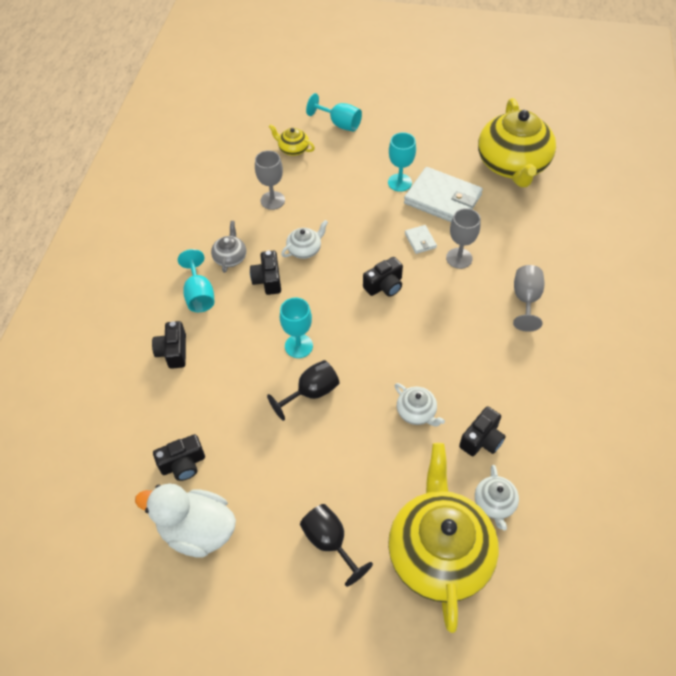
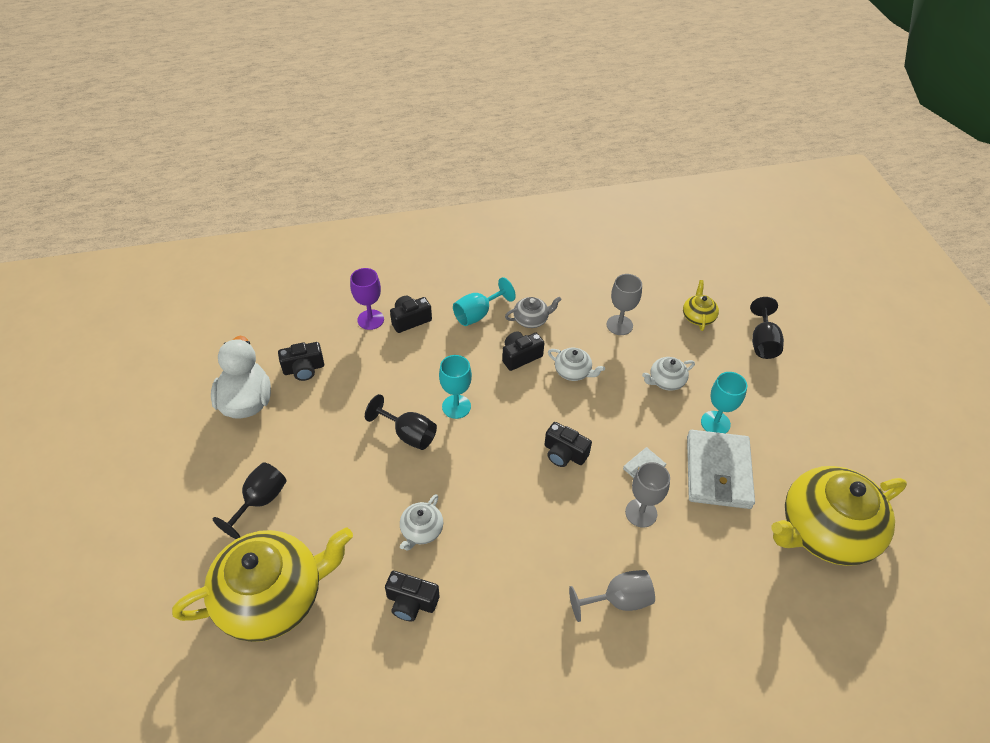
camera: 65 degrees right, 5 degrees down
(152, 385) = (370, 319): none -> purple goblet
(183, 464) = (304, 369): black camera -> black camera turned 60 degrees counterclockwise
(339, 124) = (763, 342): turquoise goblet -> black goblet
(494, 503) = (340, 635): white teapot -> white teapot (666, 381)

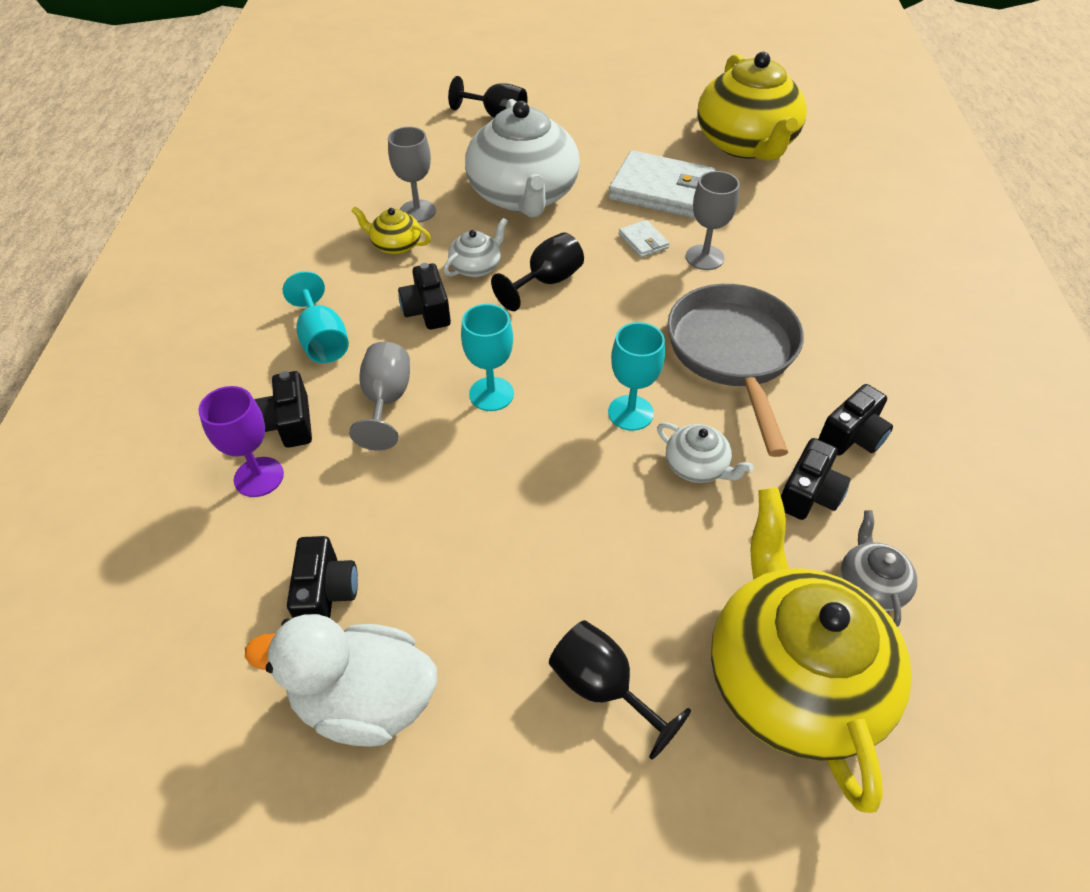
camera: 75 degrees left, 0 degrees up
(408, 434) = (524, 458): black goblet -> black goblet (546, 282)
(531, 319) = (365, 287): grey teapot -> grey teapot (870, 585)
(534, 543) = (733, 354): none -> grey pan
(564, 453) = (605, 301): black camera -> black camera (852, 436)
(618, 600) = (815, 300): grey goblet -> grey goblet (386, 401)
(666, 381) = (523, 196): white teapot -> white teapot, size x2.35
(698, 317) = (436, 149): yellow teapot -> yellow teapot (395, 245)
(715, 423) = (596, 176): turquoise goblet -> turquoise goblet (630, 413)

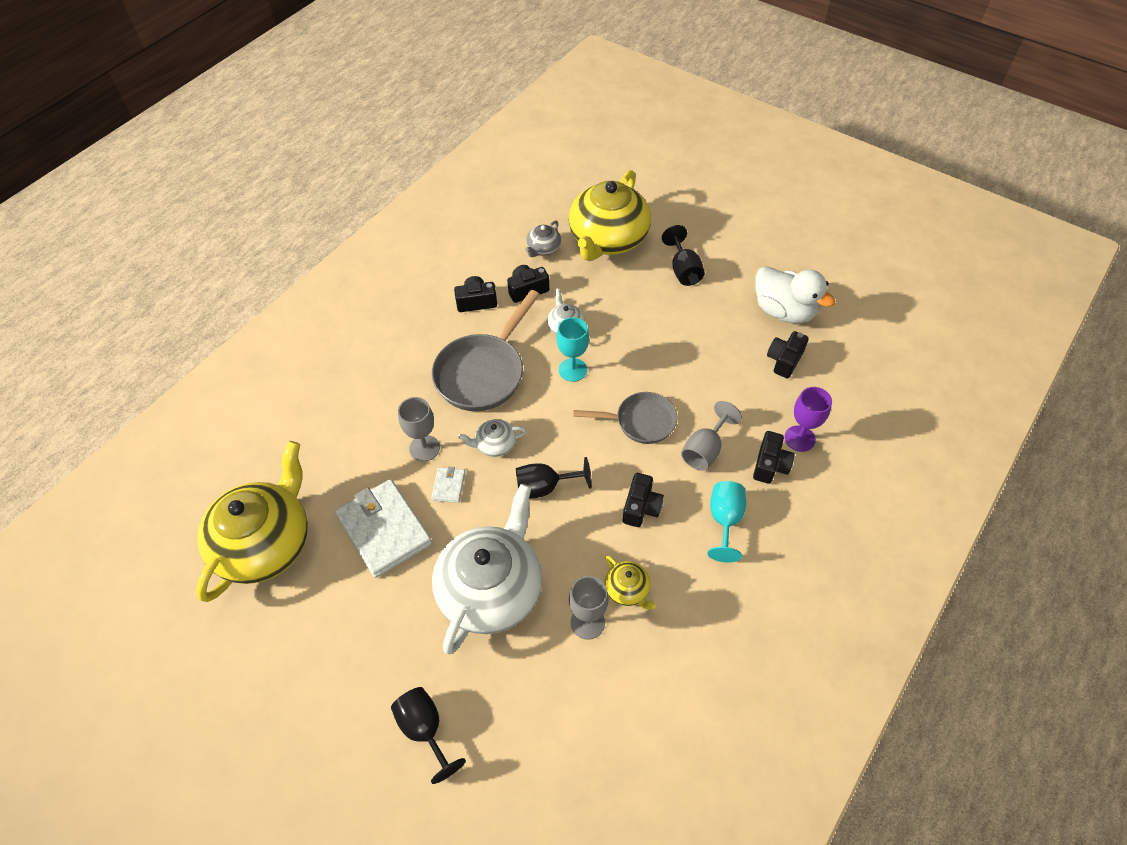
camera: 145 degrees left, 5 degrees up
(476, 267) = (582, 529): white teapot -> white teapot (495, 444)
(491, 394) = (640, 421): turquoise goblet -> grey pan

